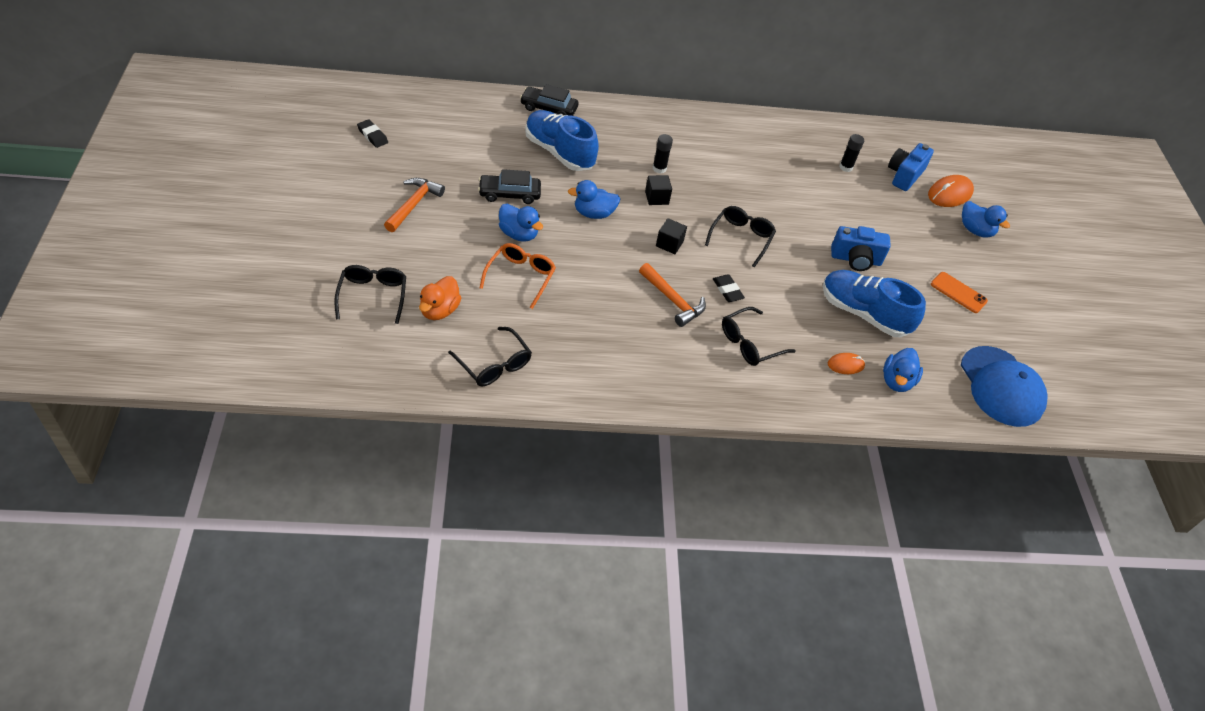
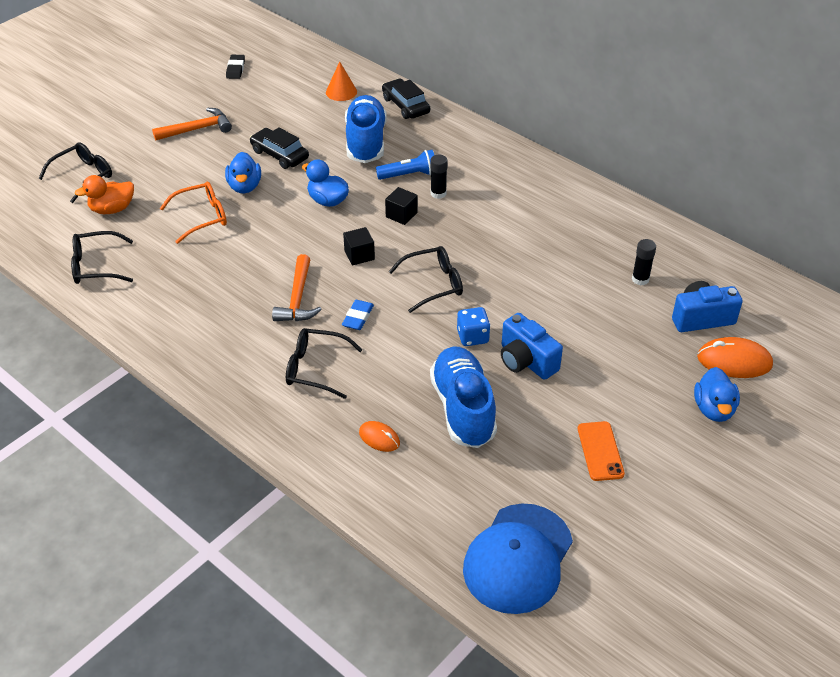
camera: 50 degrees right, 5 degrees down
(486, 118) = (341, 92): none -> orange cone
(494, 364) = (96, 266): black glasses -> black glasses turned 75 degrees clockwise
(622, 164) = (409, 175): none -> blue flashlight
(727, 290) = (358, 317): black eraser -> blue eraser
(808, 261) = (472, 337): none -> blue dice
(897, 381) = (410, 482): blue duck -> none

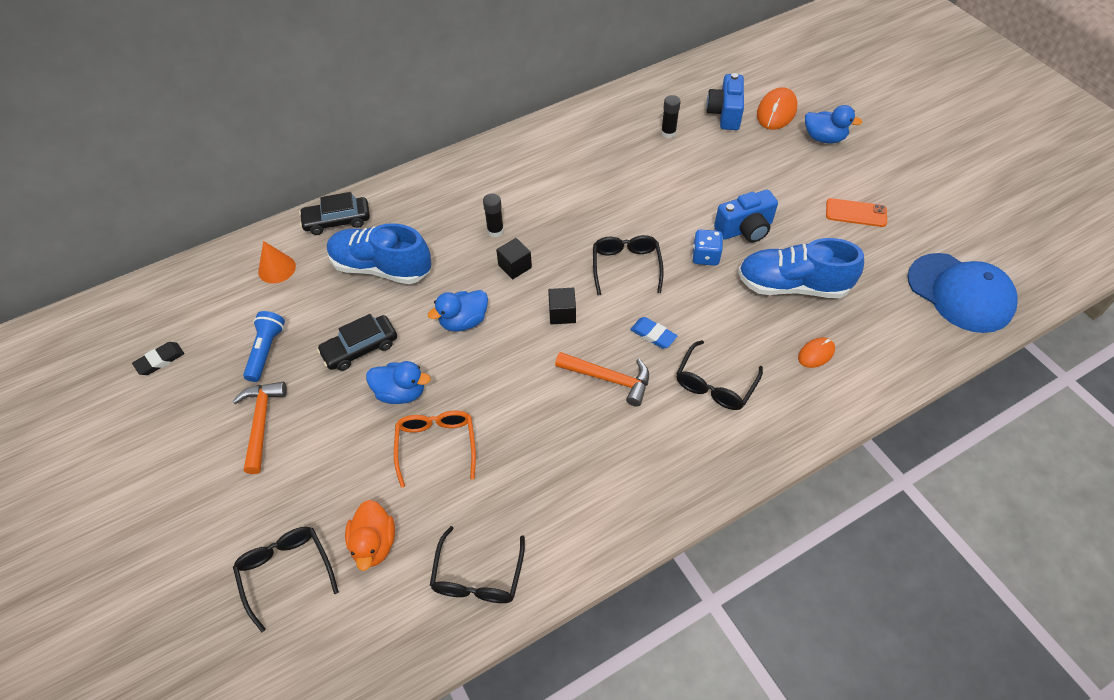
camera: 70 degrees left, 10 degrees up
(235, 69) = (160, 360): black eraser -> black eraser turned 60 degrees counterclockwise
(409, 175) = (455, 245): blue flashlight -> blue flashlight (266, 351)

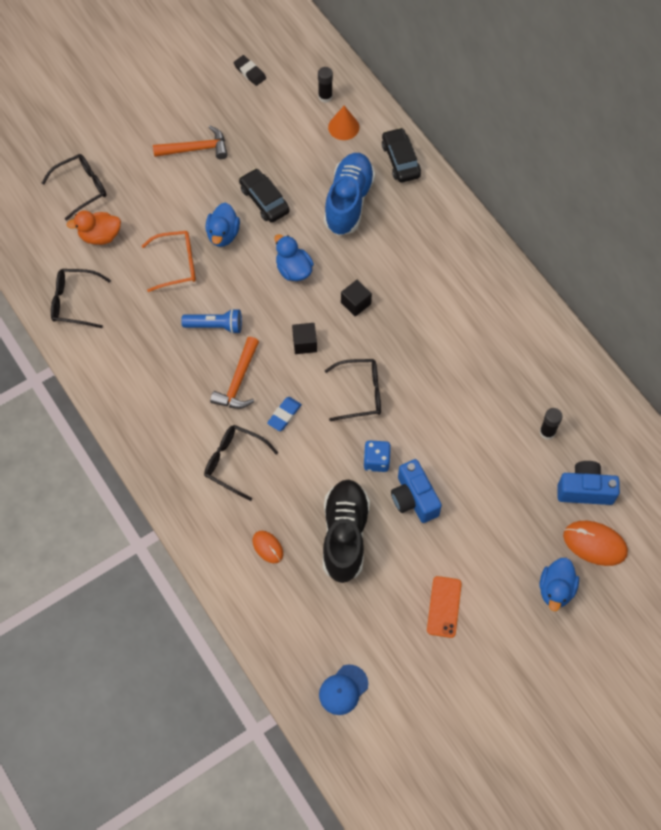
camera: 85 degrees right, 10 degrees up
(266, 351) = (260, 138): blue flashlight -> blue flashlight (215, 326)
(495, 231) = (397, 284): black glue stick -> black glue stick (325, 96)
(792, 285) = (345, 535): blue shoe -> black shoe
(960, 293) = (343, 690): blue cap -> blue cap, size x0.52

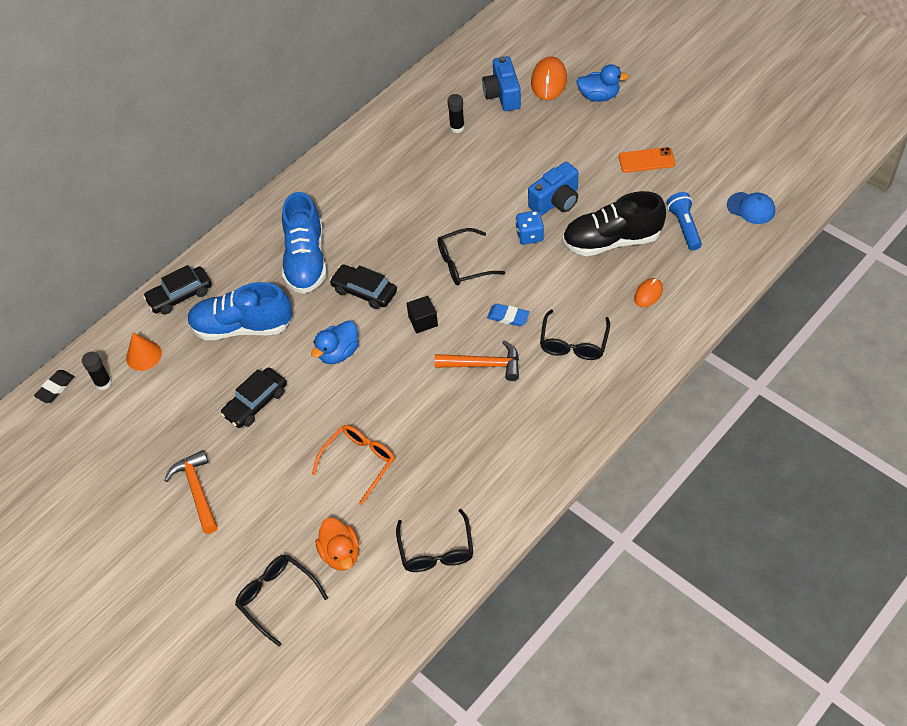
camera: 100 degrees left, 10 degrees down
(176, 264) = (359, 462): orange glasses -> orange glasses turned 60 degrees clockwise
(215, 326) = (426, 403): blue flashlight -> blue flashlight (684, 226)
(223, 234) = (309, 429): blue duck -> none
(250, 72) = (75, 467): black eraser -> black eraser (55, 388)
(356, 303) = (364, 291): black cube -> black car
(360, 393) = (463, 264): black glasses -> black glasses turned 90 degrees counterclockwise
(409, 263) = (306, 260): none -> blue shoe

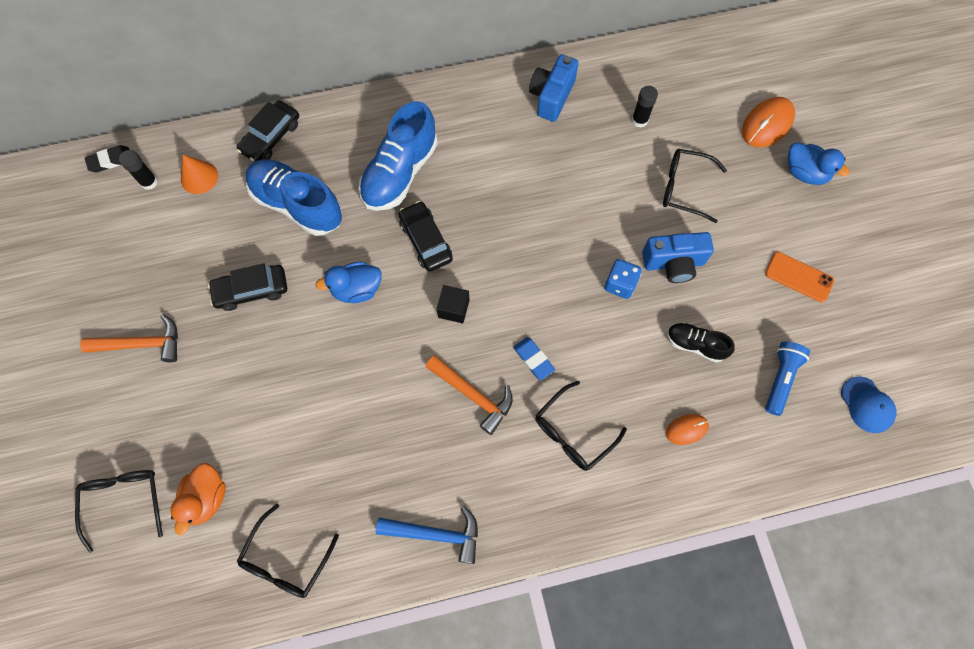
camera: 30 degrees right, 15 degrees up
(180, 295) = (271, 137): black car -> black car turned 60 degrees counterclockwise
(197, 491) = (141, 344): orange hammer -> orange hammer turned 75 degrees clockwise
(359, 462) = (290, 416): orange glasses -> none
(463, 264) = (535, 273): black glasses -> black glasses (684, 188)
(502, 95) = (710, 111): blue camera -> blue camera (551, 97)
(531, 464) = (435, 534): none -> blue hammer
(612, 241) = (695, 345): black shoe -> black shoe, size x0.54

